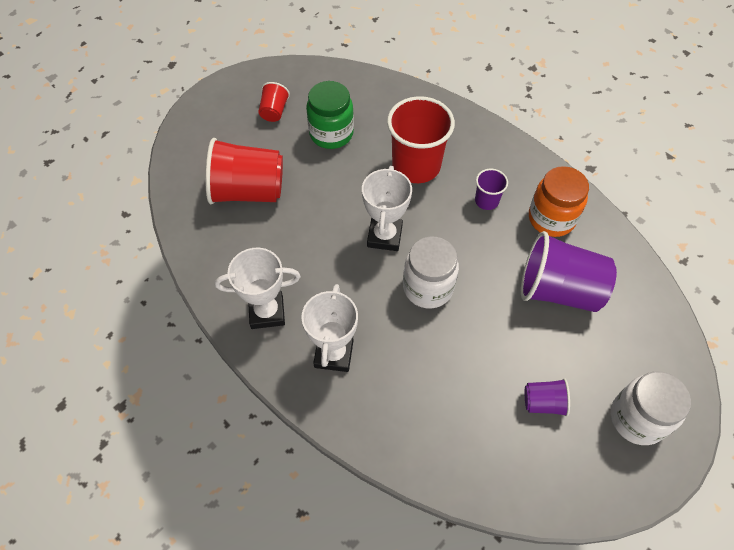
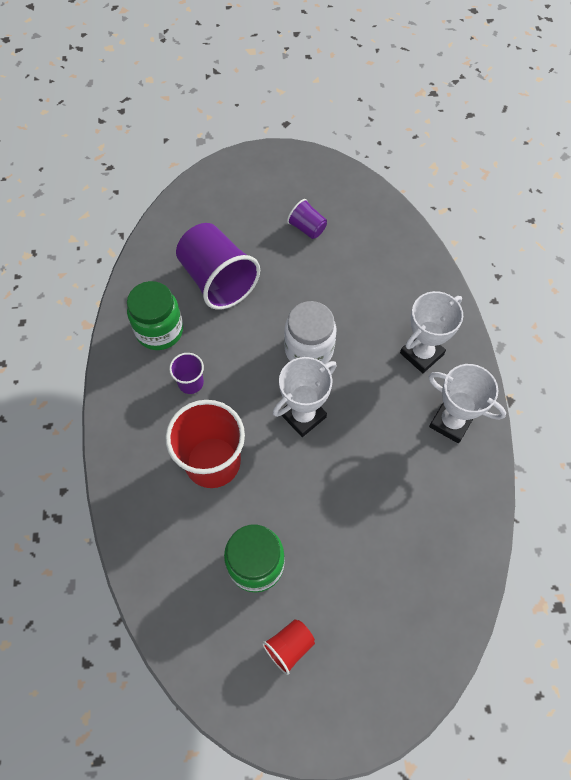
camera: 140 degrees left, 5 degrees up
(248, 191) = (388, 557): red cup -> none
(551, 218) = (159, 330): orange jar -> green jar
(637, 418) = (260, 183): white jar -> none

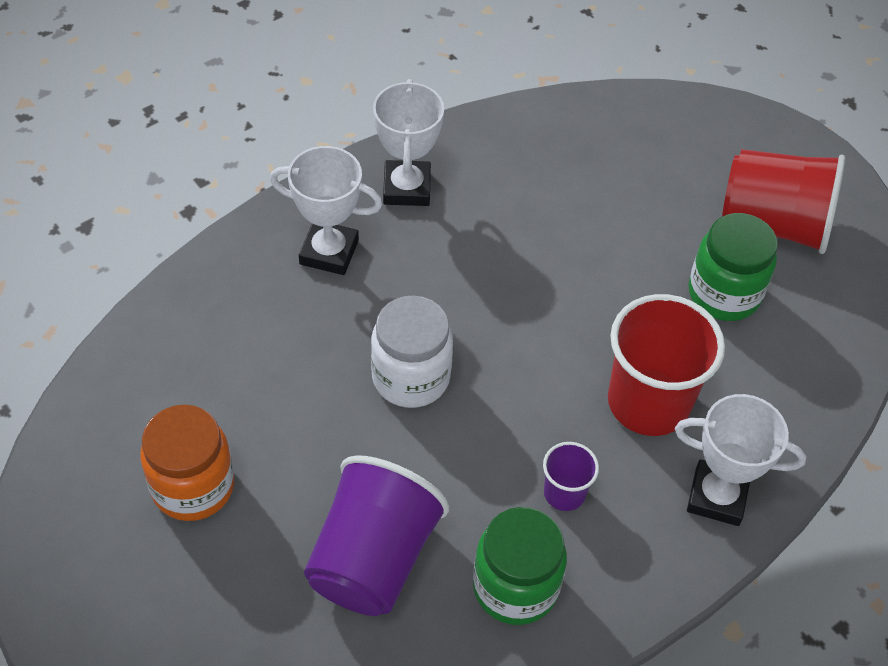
camera: 125 degrees left, 10 degrees down
(289, 646) = (774, 224): red cup -> red cup, size x2.07
(303, 416) = (511, 337): white trophy -> white trophy (717, 496)
(307, 228) = (193, 486): purple cup -> orange jar

